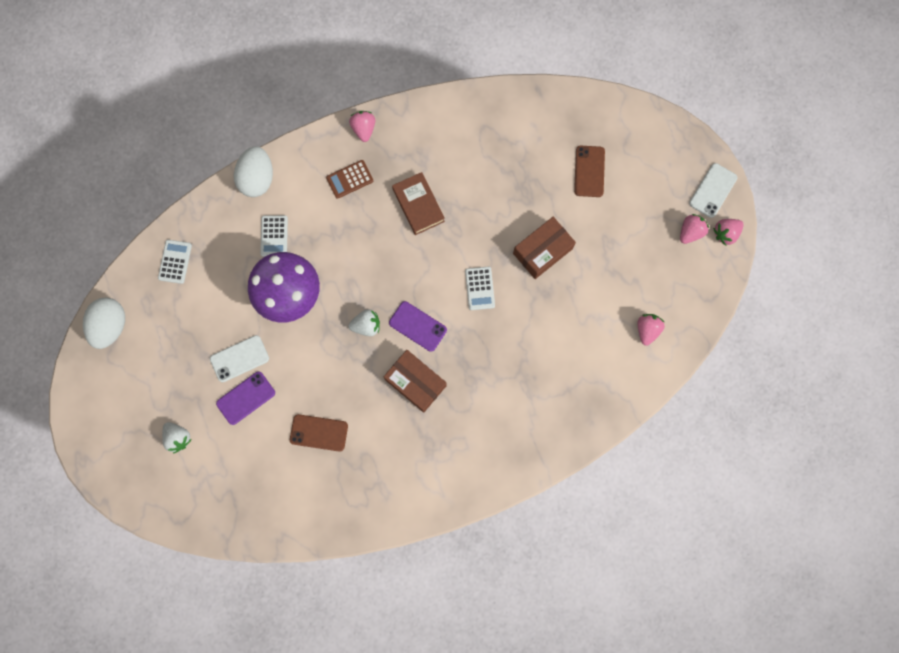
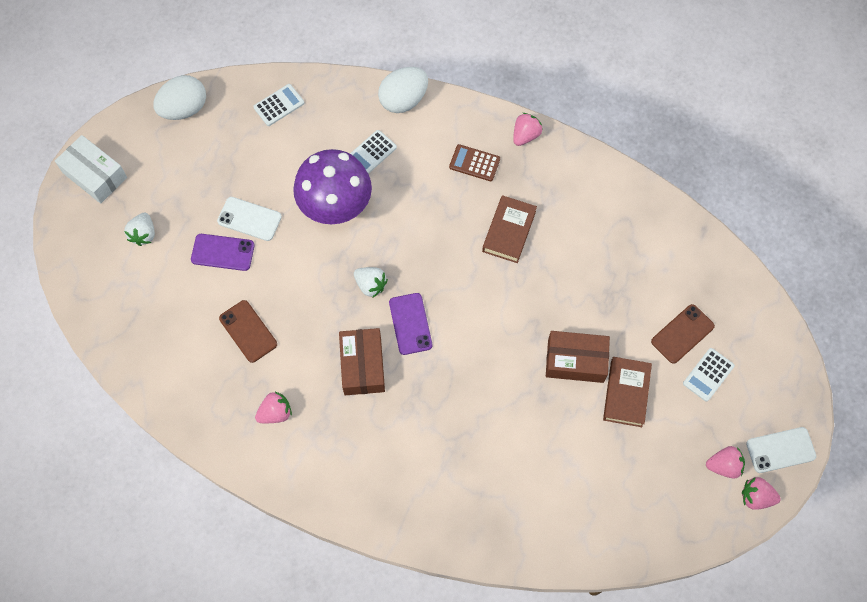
camera: 45 degrees right, 10 degrees down
(98, 431) = (94, 175): none -> white box
(479, 288) = (491, 341): white calculator -> white calculator (708, 374)
(592, 242) = (626, 393): none -> brown book
(647, 330) = (601, 510): pink strawberry -> pink strawberry (275, 413)

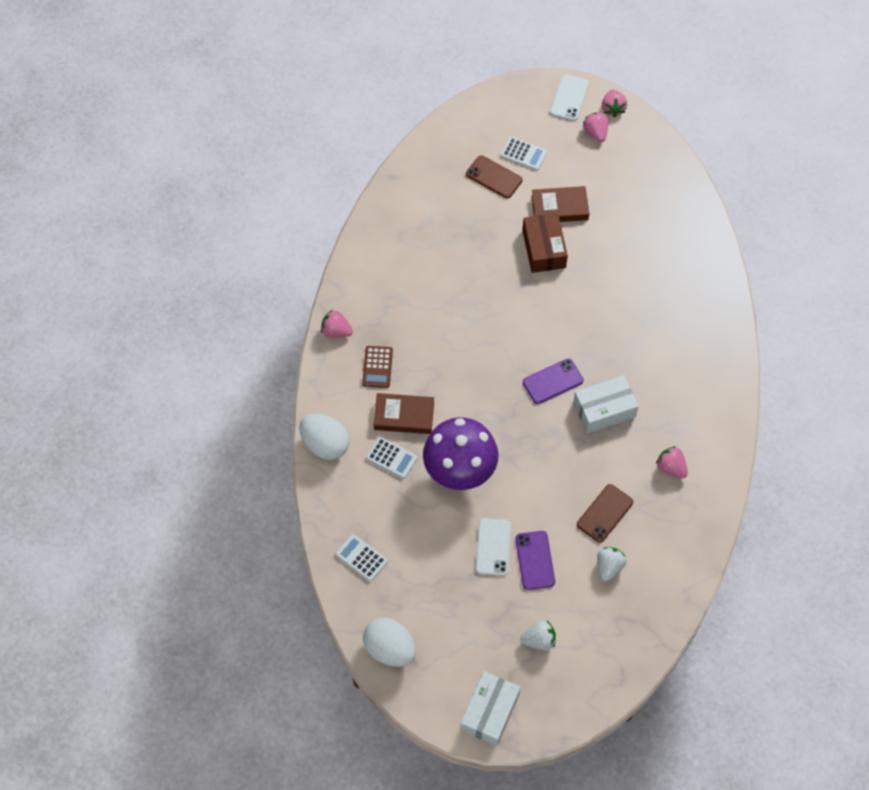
camera: 105 degrees left, 5 degrees down
(362, 366) = (604, 409): brown box -> white box
(370, 285) = (526, 423): white strawberry -> white strawberry (609, 567)
(509, 231) = (439, 323): brown book -> brown book (404, 416)
(780, 450) = (569, 98): white phone -> white phone turned 45 degrees clockwise

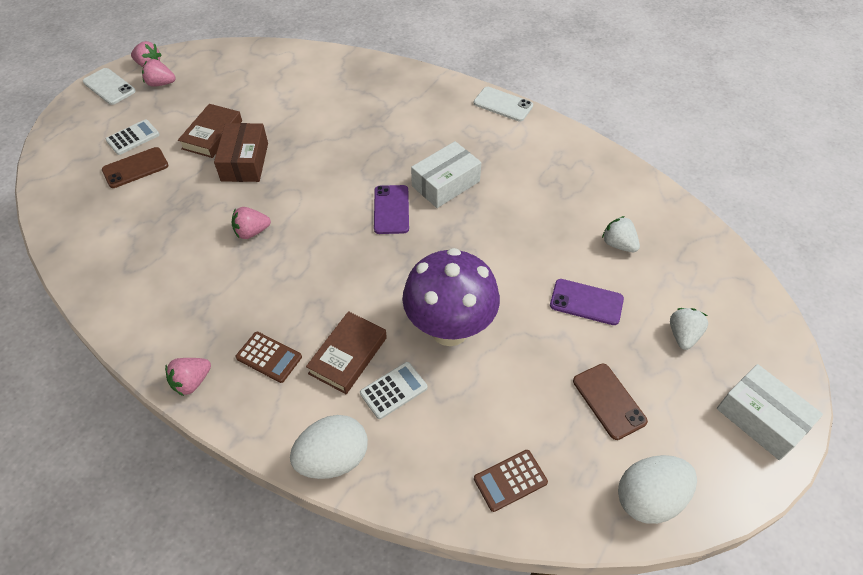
camera: 65 degrees left, 10 degrees down
(361, 558) = (510, 480): white calculator -> brown calculator
(493, 547) = (555, 333): white phone -> white phone (503, 104)
(543, 249) = (245, 162): brown box -> brown box turned 75 degrees clockwise
(604, 409) = (445, 184): white box -> white box turned 45 degrees clockwise
(605, 513) = (557, 225): brown phone -> brown phone (609, 401)
(671, 467) = (532, 161): pink strawberry -> pink strawberry (252, 232)

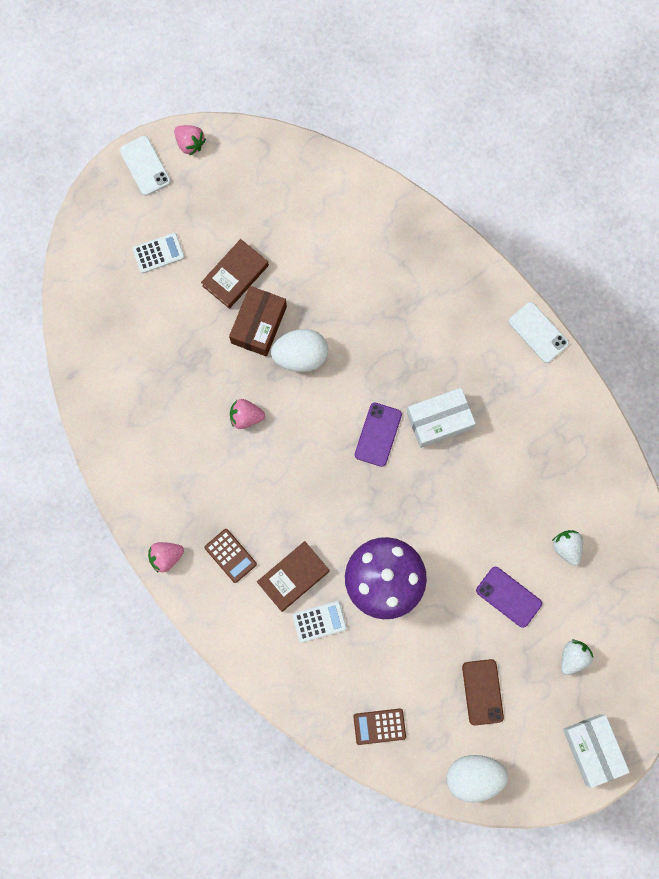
camera: 20 degrees right, 25 degrees up
(135, 168) = (155, 297): brown phone -> none
(161, 84) = (197, 179): pink strawberry -> none
(333, 459) = (257, 662): white egg -> white egg (300, 356)

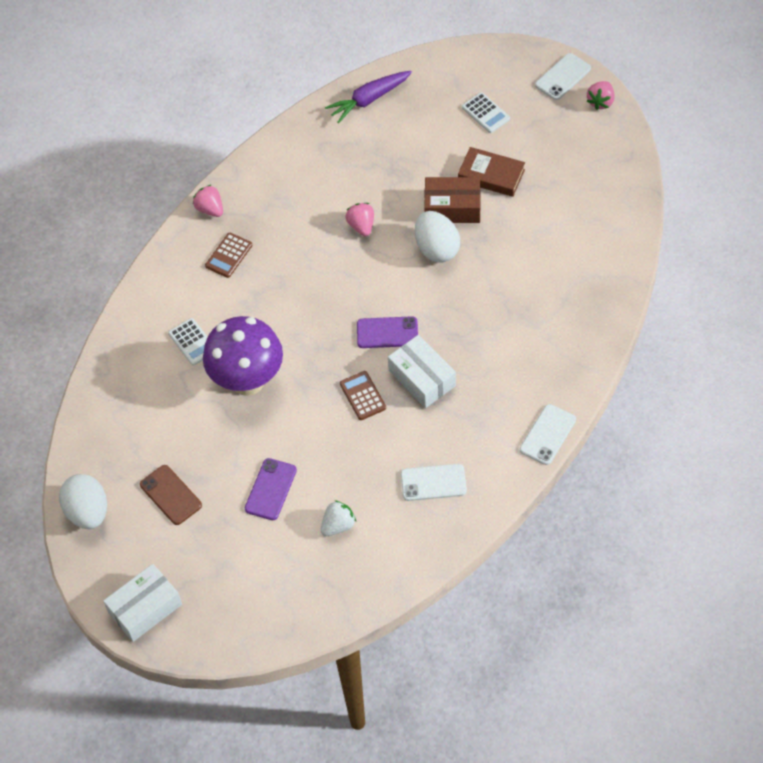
camera: 75 degrees right, 20 degrees down
(94, 357) = (369, 100): none -> purple carrot
(293, 577) = (227, 309): brown book -> none
(379, 726) = (111, 420): brown calculator -> brown calculator (363, 396)
(482, 692) = (170, 495): brown phone -> brown phone turned 75 degrees clockwise
(552, 449) = (433, 482): none -> white phone
(573, 657) = (230, 563): white strawberry -> none

